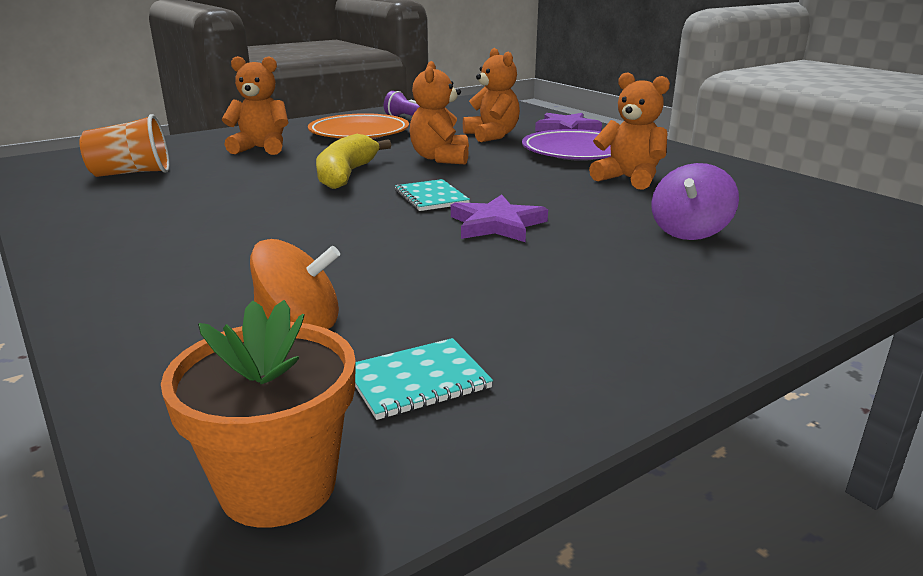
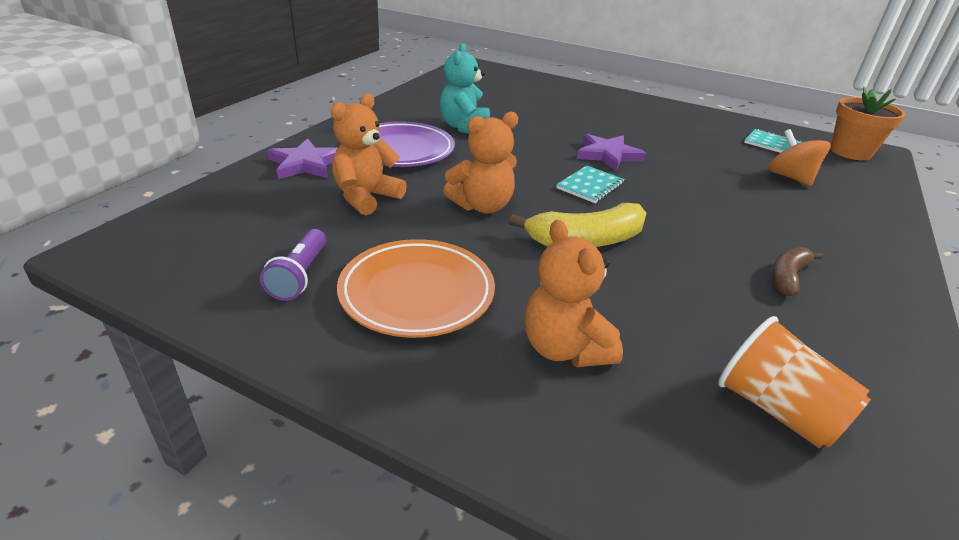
camera: 120 degrees left, 10 degrees up
(182, 221) = (787, 277): none -> brown banana
(629, 179) = (464, 127): orange teddy bear -> turquoise teddy bear
(689, 231) = (549, 109): purple spinning top -> none

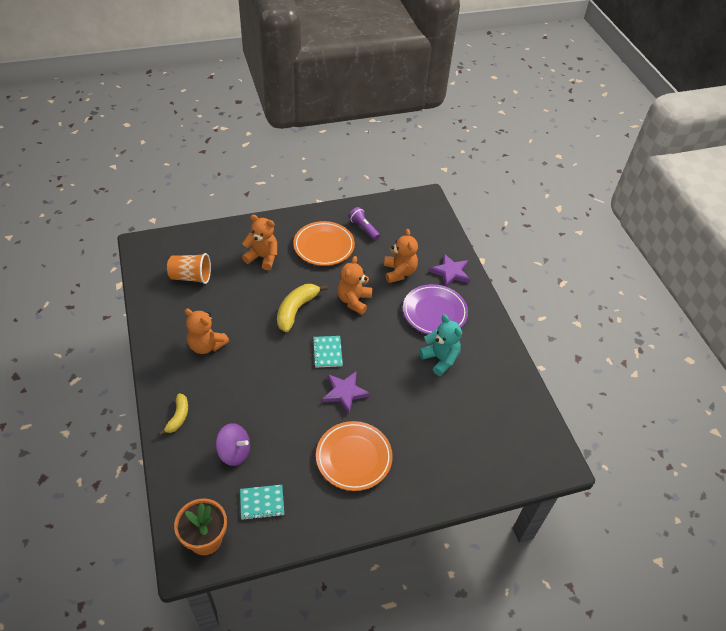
camera: 135 degrees right, 15 degrees up
(648, 126) = (353, 458): none -> orange plate
(787, 277) = (206, 345): brown banana -> orange teddy bear
(790, 177) = (234, 452): orange spinning top -> purple spinning top
(866, 230) = (178, 417): none -> yellow banana

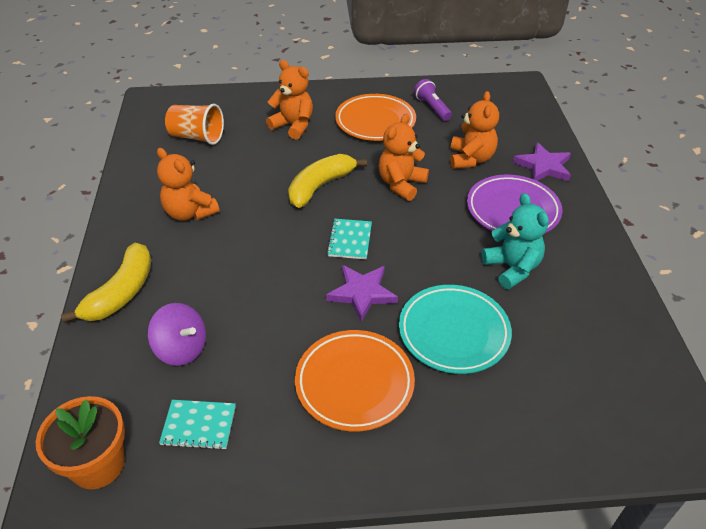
camera: 15 degrees right, 5 degrees down
(178, 417) = (121, 292): yellow banana -> yellow banana, size x1.64
(409, 412) = (453, 332): none -> turquoise plate

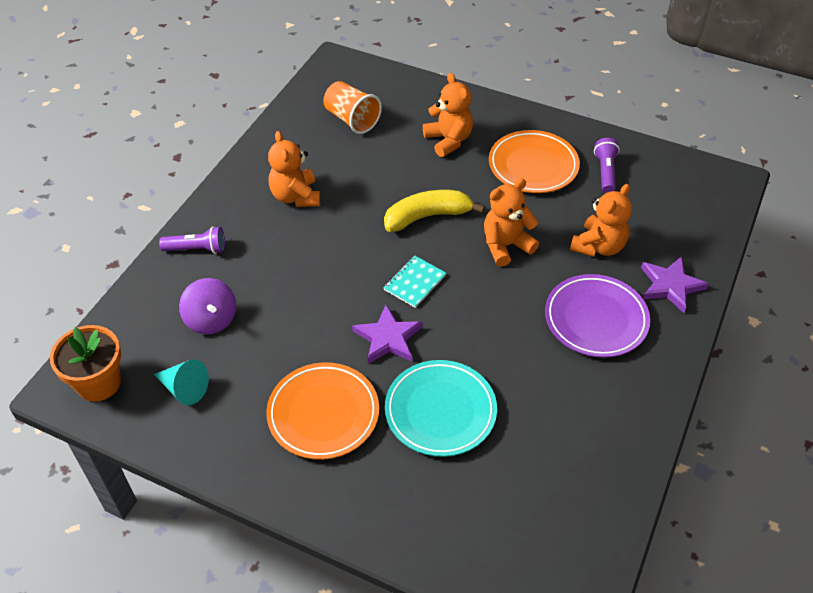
camera: 30 degrees right, 5 degrees up
(121, 292) = (197, 249): yellow banana -> purple flashlight
(199, 425) = (184, 389): turquoise notebook -> turquoise cone
(512, 268) = (544, 377): turquoise teddy bear -> none

